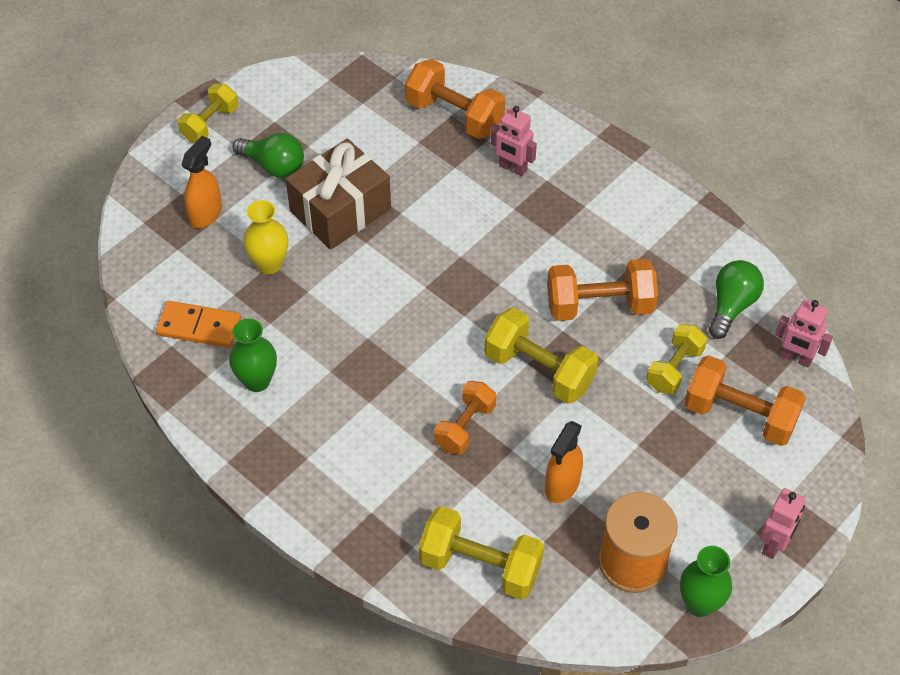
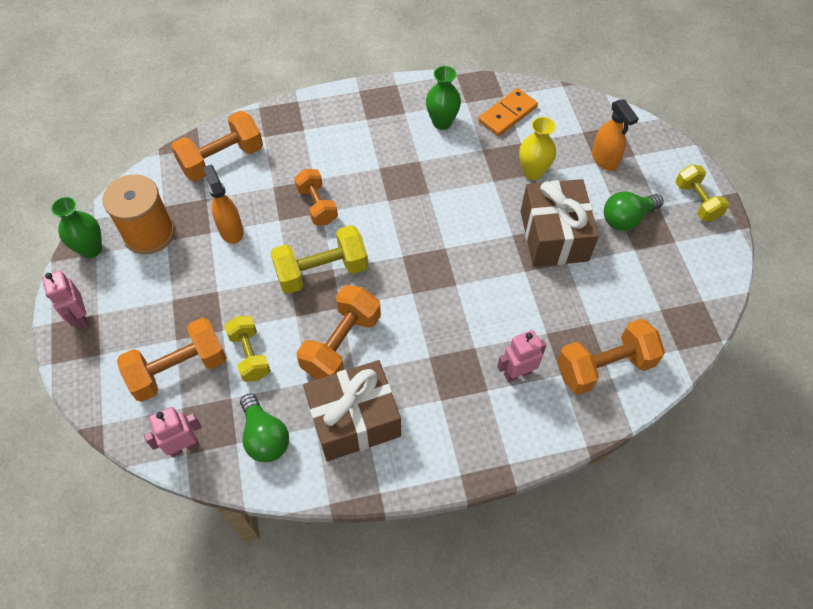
camera: 125 degrees right, 5 degrees up
(480, 565) = (222, 159): yellow dumbbell -> orange dumbbell
(658, 253) = (354, 420): none -> brown gift

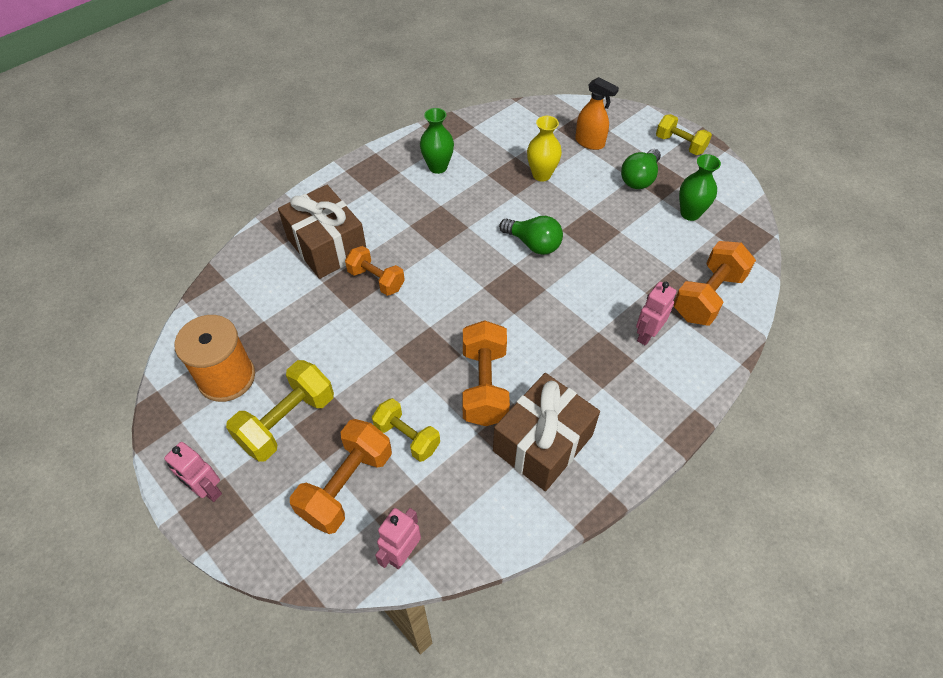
camera: 30 degrees left, 5 degrees down
(91, 249) = (174, 420): green vase -> green vase (690, 213)
(222, 159) = (255, 280): orange dumbbell -> none
(231, 230) = (309, 337): orange spray bottle -> none
(265, 437) = (473, 501): green light bulb -> green light bulb (533, 244)
(322, 271) = (421, 333): yellow dumbbell -> yellow dumbbell (287, 422)
(507, 114) = (488, 139): orange domino -> none
(554, 236) = (594, 215): brown gift -> brown gift (327, 246)

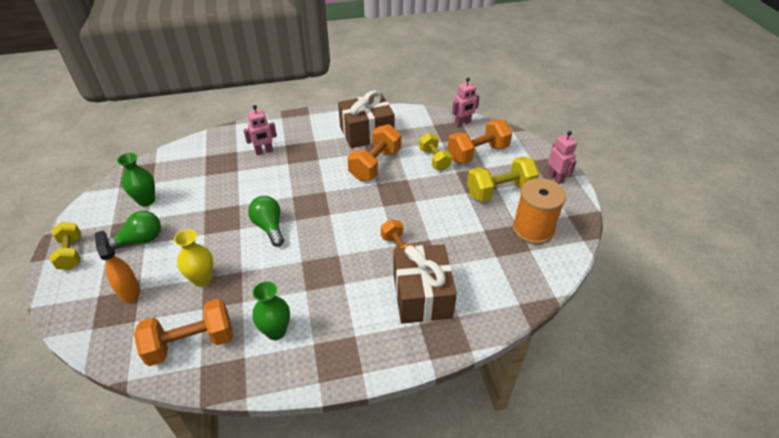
camera: 150 degrees left, 10 degrees down
(707, 296) = (207, 154): orange dumbbell -> orange dumbbell (191, 343)

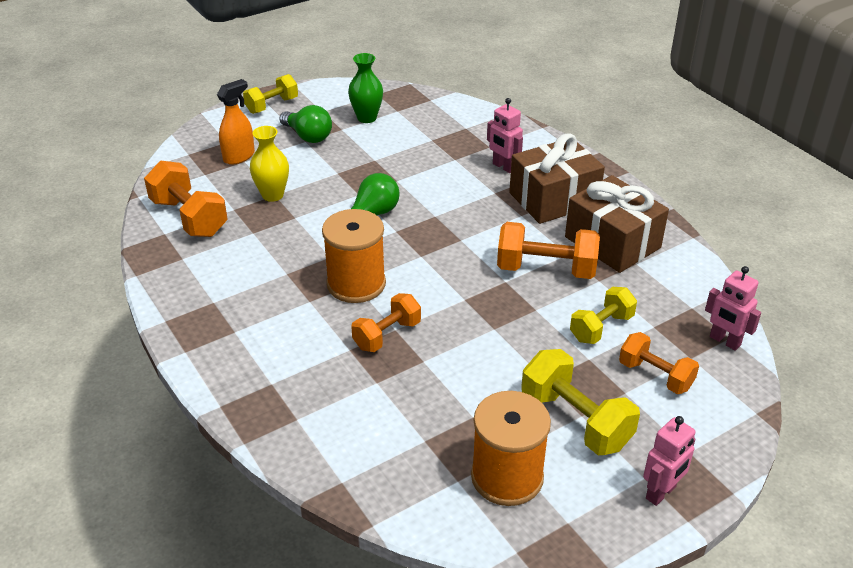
camera: 70 degrees right, 5 degrees down
(276, 331) = (221, 269): green vase -> none
(340, 253) = (356, 284): none -> orange spool
(422, 295) = (317, 375): brown gift -> brown gift (553, 199)
(477, 153) = (655, 375): orange dumbbell -> orange dumbbell, size x0.66

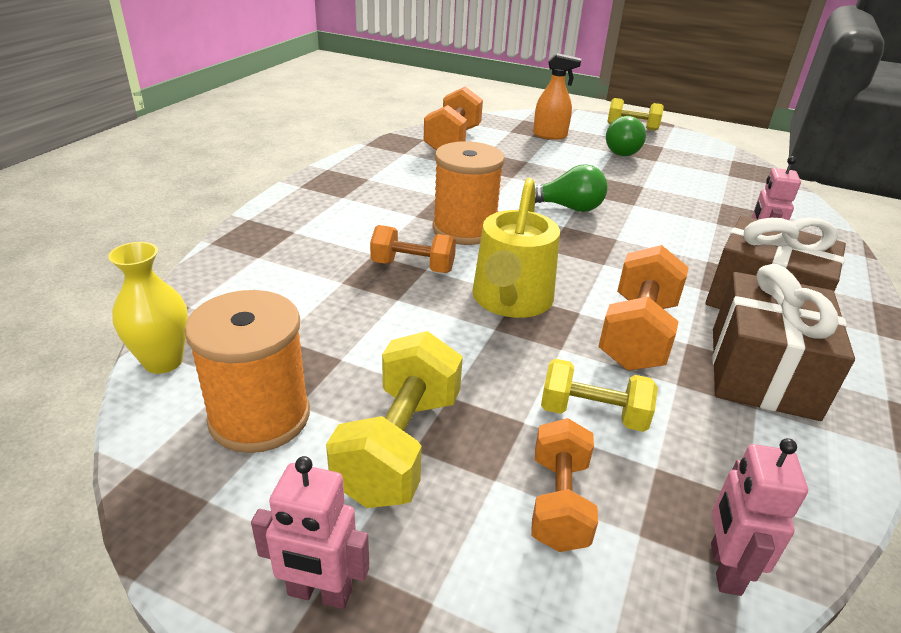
camera: 55 degrees right, 5 degrees down
(272, 195) = (525, 160): yellow vase -> yellow vase (163, 361)
(366, 118) = (691, 165): green vase -> none
(469, 305) = (511, 300): none -> yellow watering can
(546, 269) = (637, 334): orange dumbbell -> orange dumbbell turned 45 degrees clockwise

